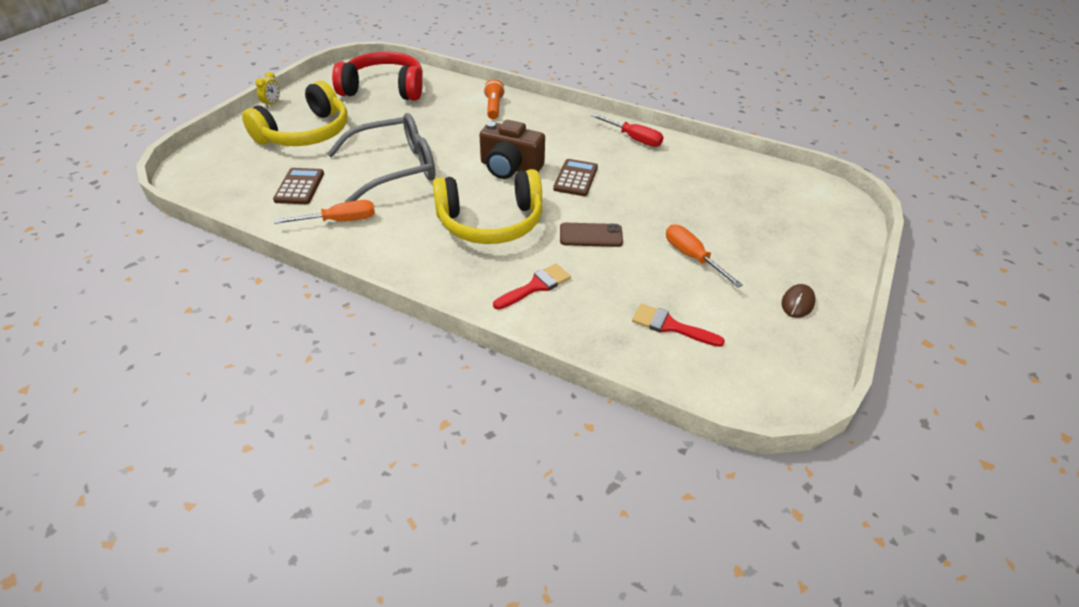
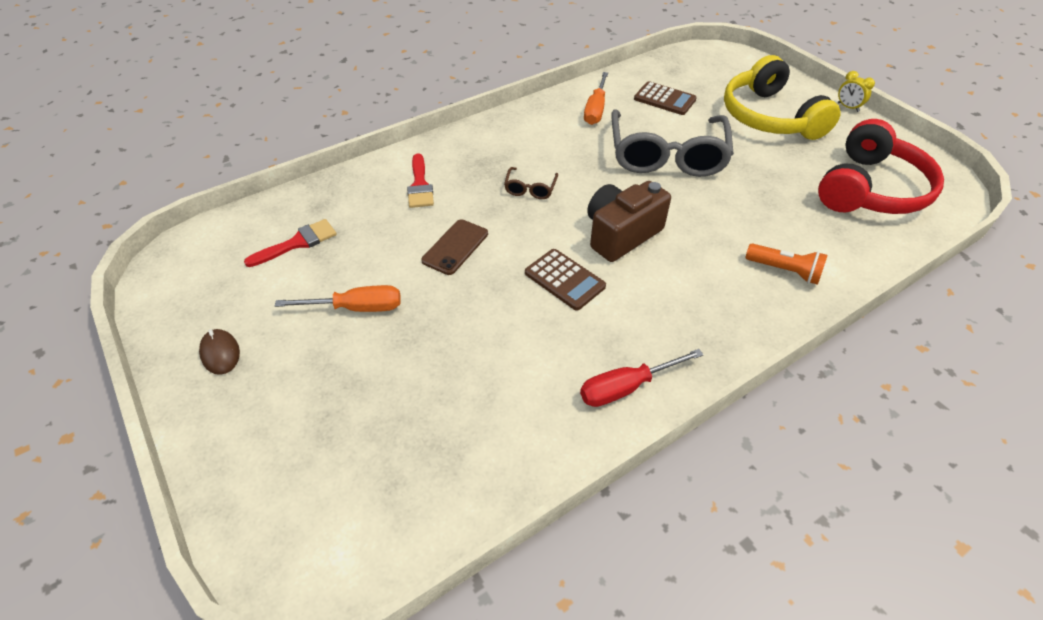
camera: 120 degrees right, 5 degrees up
(490, 222) = (530, 189): yellow headphones -> brown glasses

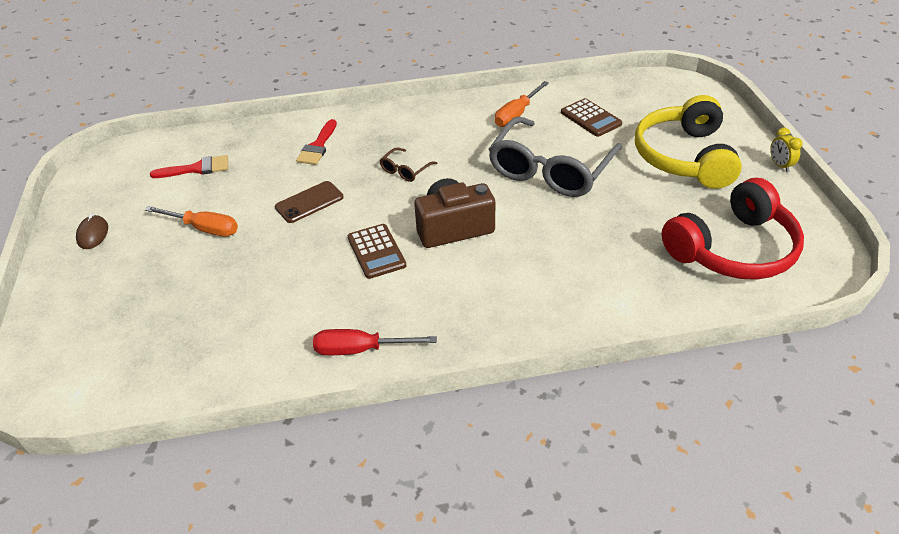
camera: 25 degrees right, 5 degrees down
(784, 271) = (578, 298): orange flashlight -> none

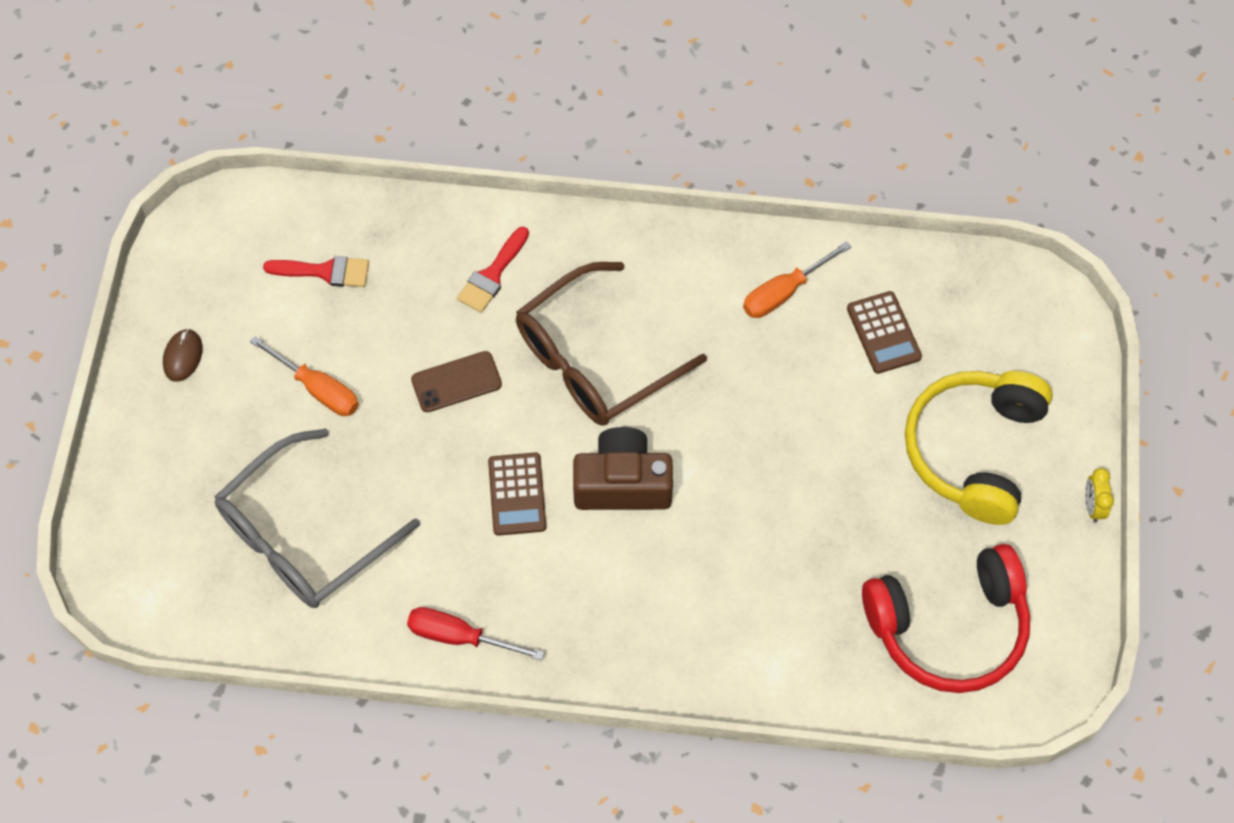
camera: 15 degrees right, 20 degrees up
(405, 170) = (594, 360): brown glasses -> brown glasses, size x2.44
(550, 170) = (784, 419): grey glasses -> grey glasses (303, 536)

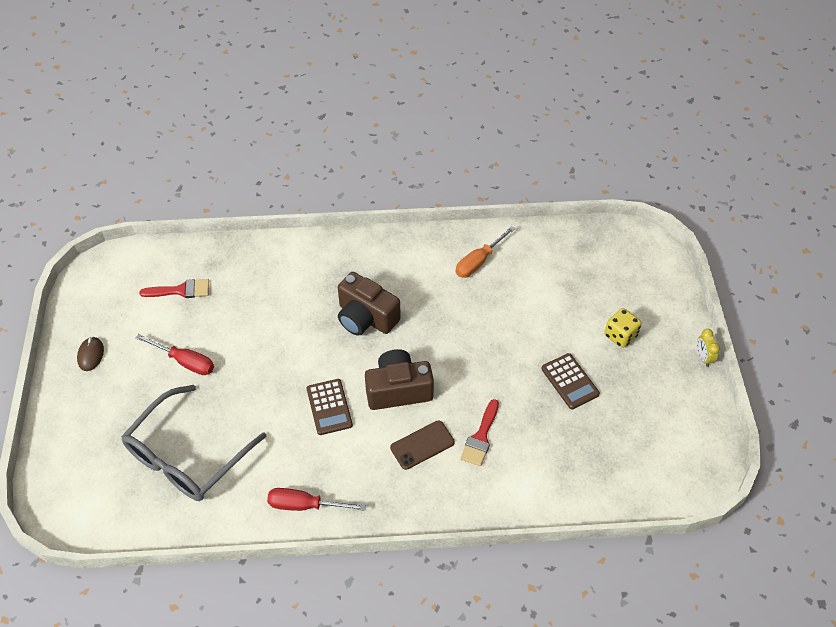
camera: 10 degrees left, 10 degrees down
(318, 389) = (185, 361): orange screwdriver -> red screwdriver
(456, 382) = (277, 344): brown phone -> brown phone (422, 445)
(492, 275) = (291, 277): red brush -> red brush (481, 437)
(594, 360) = (366, 317): brown glasses -> brown camera
(883, 333) = (546, 276): brown calculator -> brown calculator (570, 381)
(948, 627) = (632, 446): red headphones -> none
(974, 450) = (620, 335): yellow headphones -> yellow dice

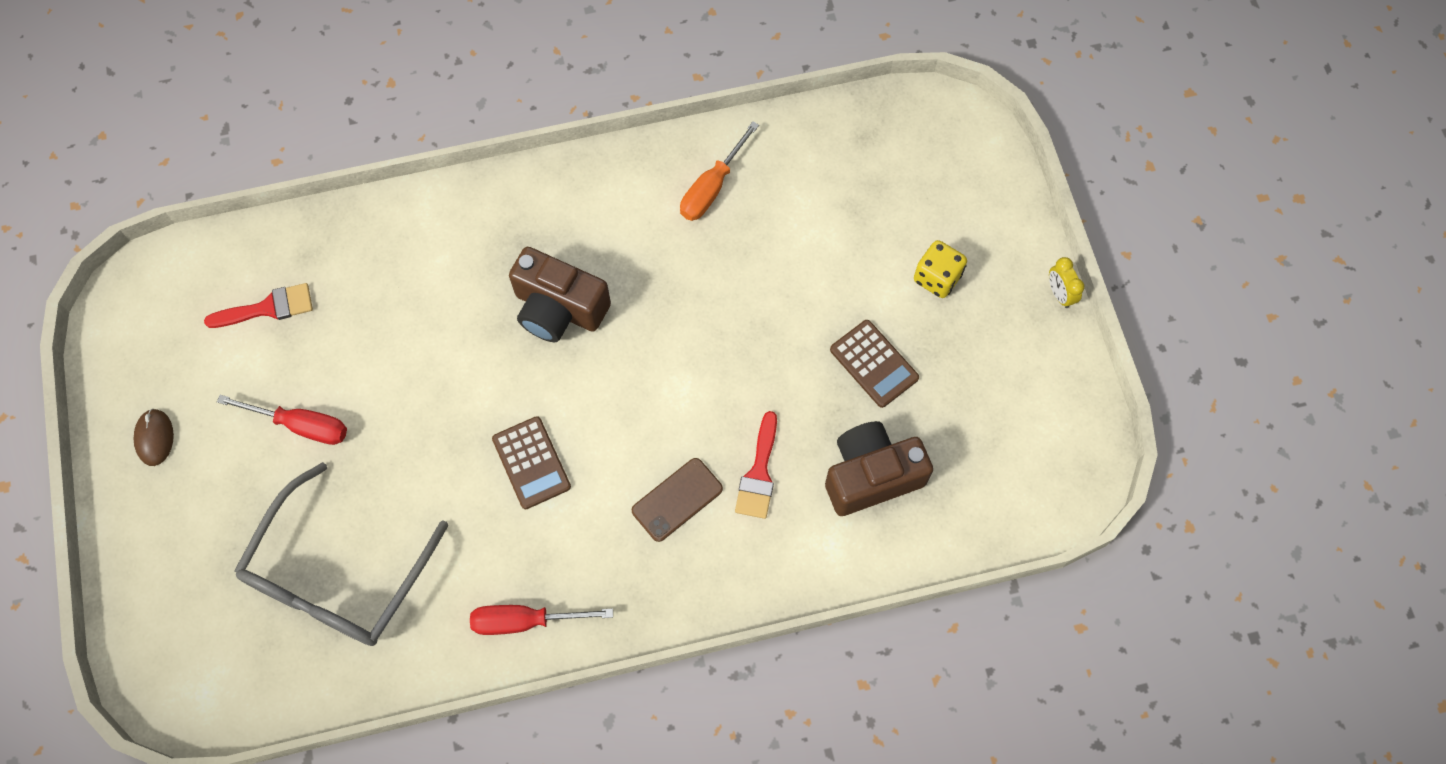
camera: 10 degrees left, 15 degrees up
(398, 390) = (627, 418): brown camera -> brown camera (871, 476)

